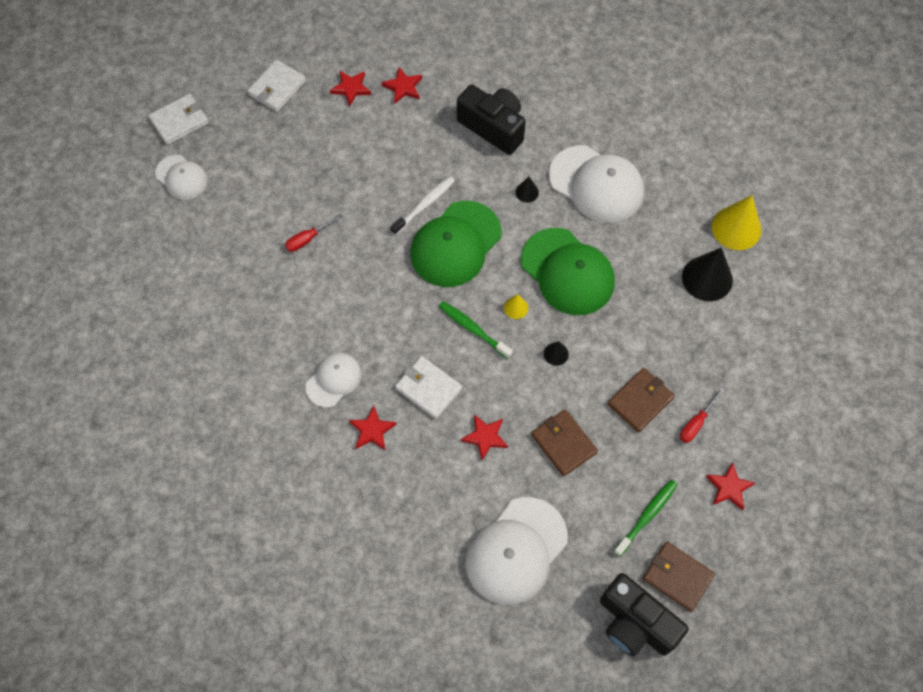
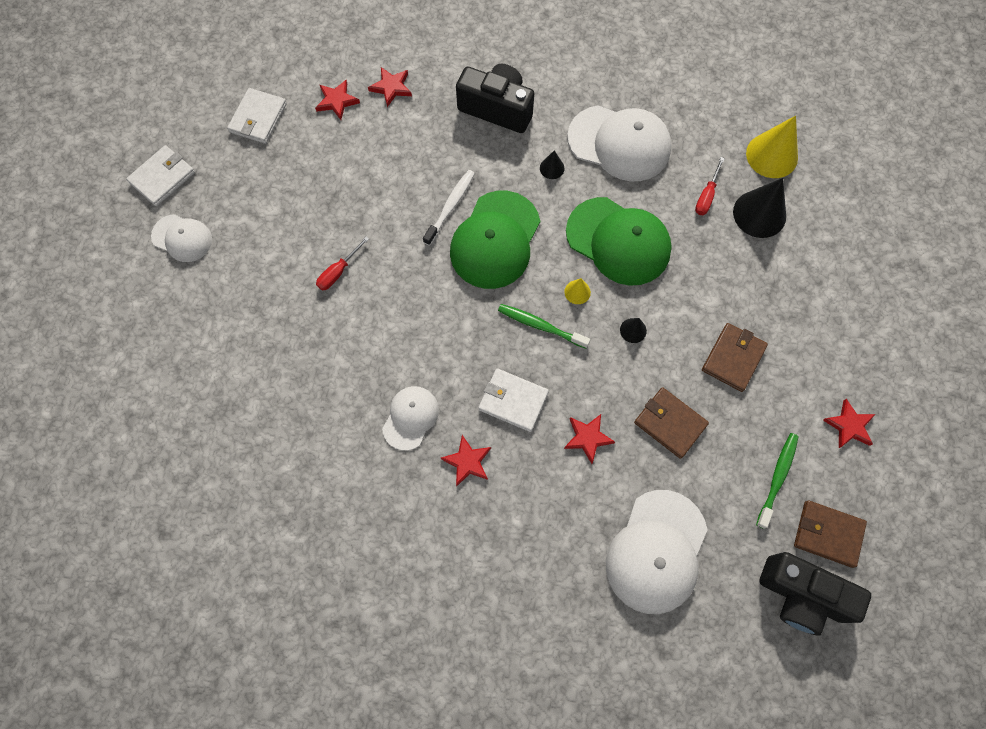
camera: 15 degrees left, 5 degrees up
(696, 423) = (796, 366): red screwdriver -> red screwdriver (706, 196)

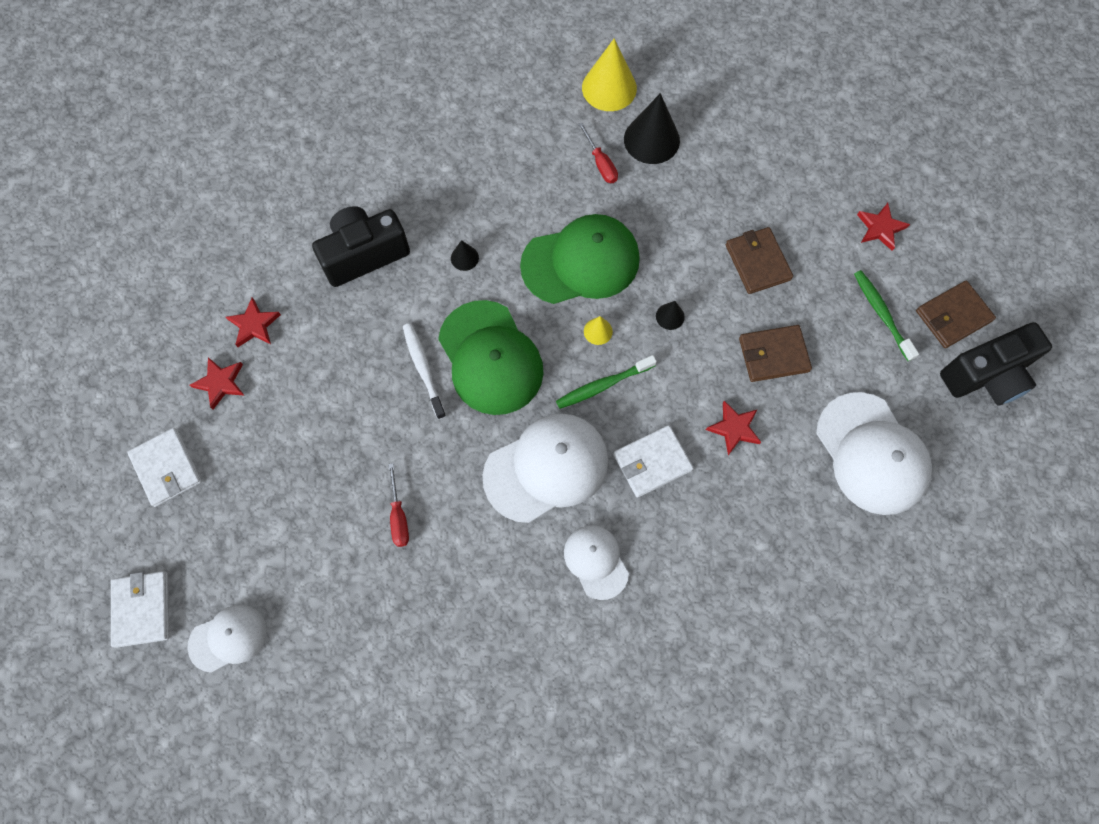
camera: 50 degrees left, 0 degrees up
(467, 462) = (676, 544): red star -> none
(619, 143) = (491, 187): white cap -> white cap (546, 468)

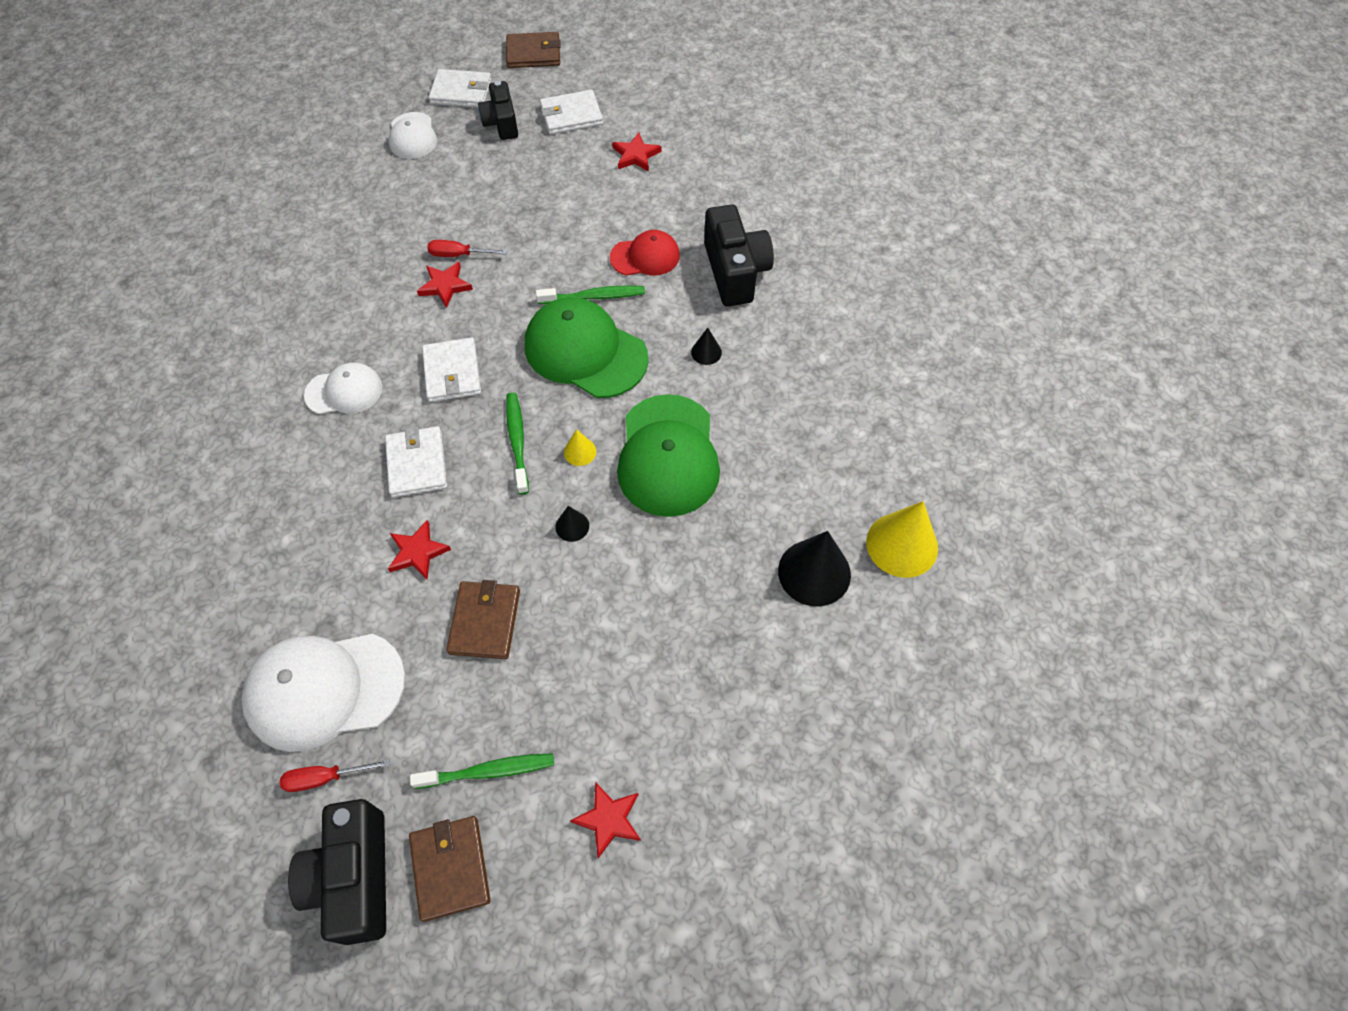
camera: 105 degrees right, 10 degrees down
(191, 542) = (501, 123): none -> black camera
(254, 325) = (685, 183): red star -> red star (445, 286)
(362, 337) = (645, 256): none -> red cap
(423, 369) = (594, 296): white toothbrush -> green toothbrush
(490, 358) = (585, 351): green cap -> green cap turned 45 degrees clockwise
(546, 468) = (452, 373): white cap -> white wallet
(600, 163) = (792, 507): red screwdriver -> red screwdriver (325, 778)
(757, 262) = (609, 643): brown wallet -> brown wallet (533, 53)

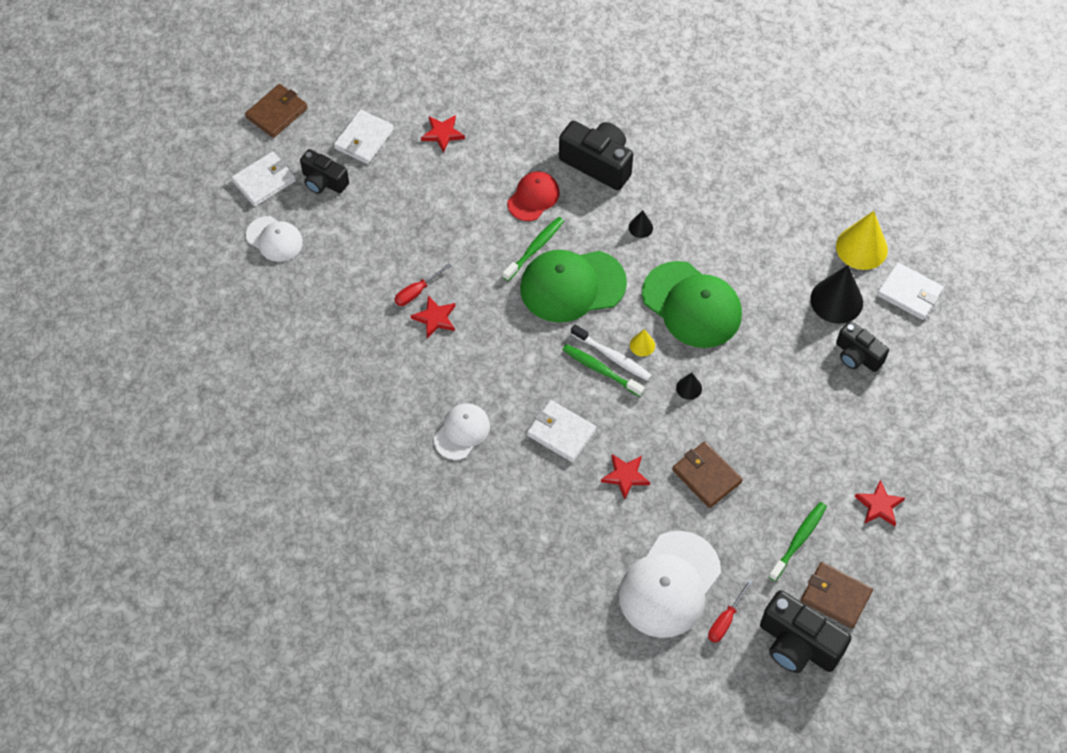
camera: 45 degrees left, 0 degrees up
(452, 373) = (511, 365): white wallet -> white wallet (909, 293)
(542, 439) = (612, 356): none -> white toothbrush
(771, 645) = (857, 356): none -> black camera

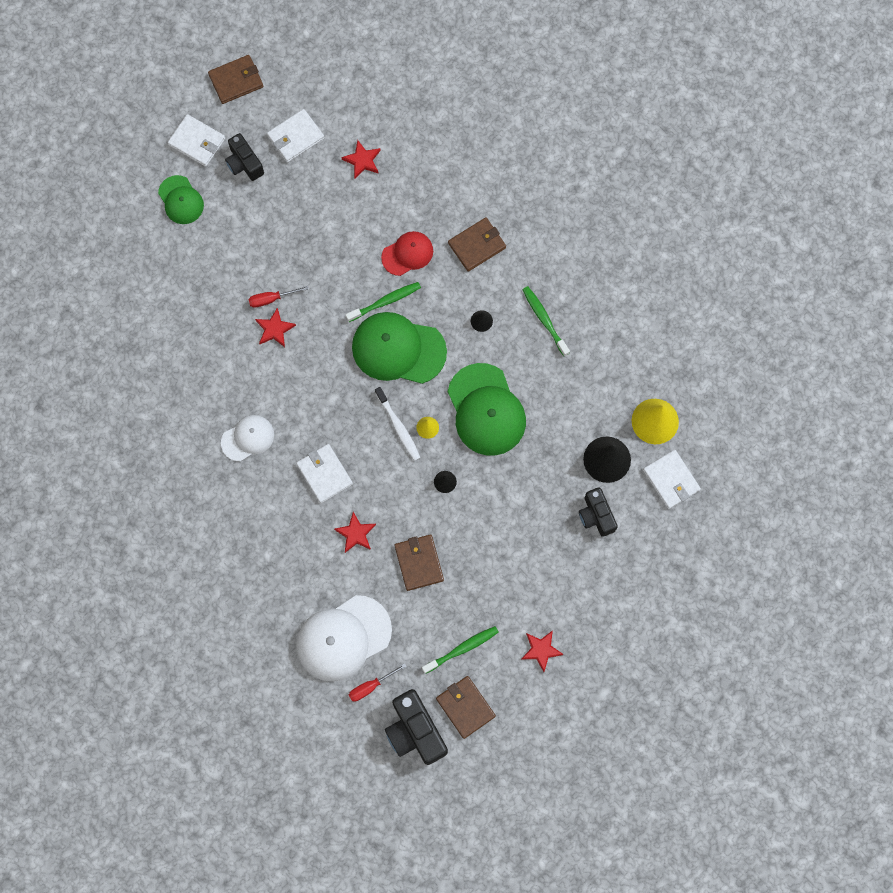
camera: 25 degrees right, 15 degrees up
(264, 181) = (197, 142): white wallet -> white wallet turned 45 degrees clockwise
(274, 239) = (181, 200): white cap -> green cap
(598, 163) = (477, 245): black camera -> brown wallet
(600, 370) = (383, 434): green toothbrush -> green toothbrush (544, 320)

